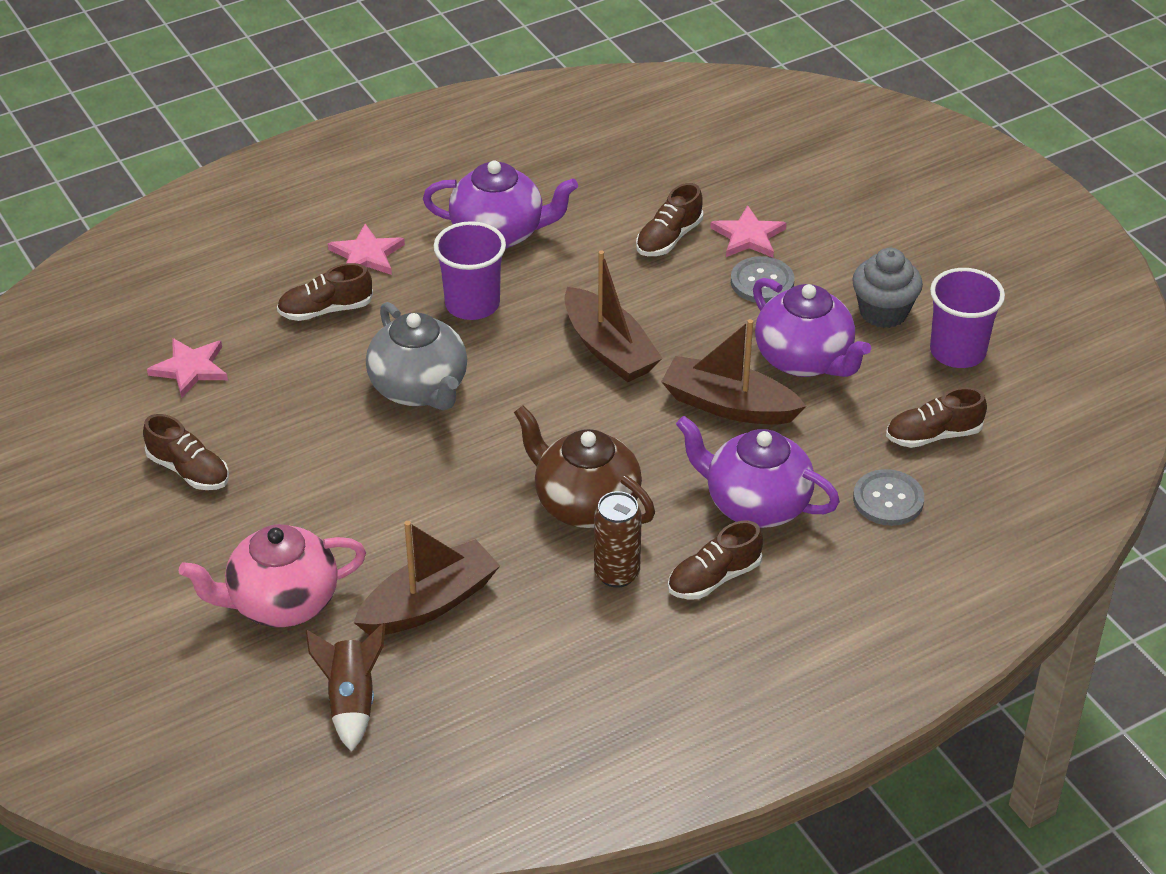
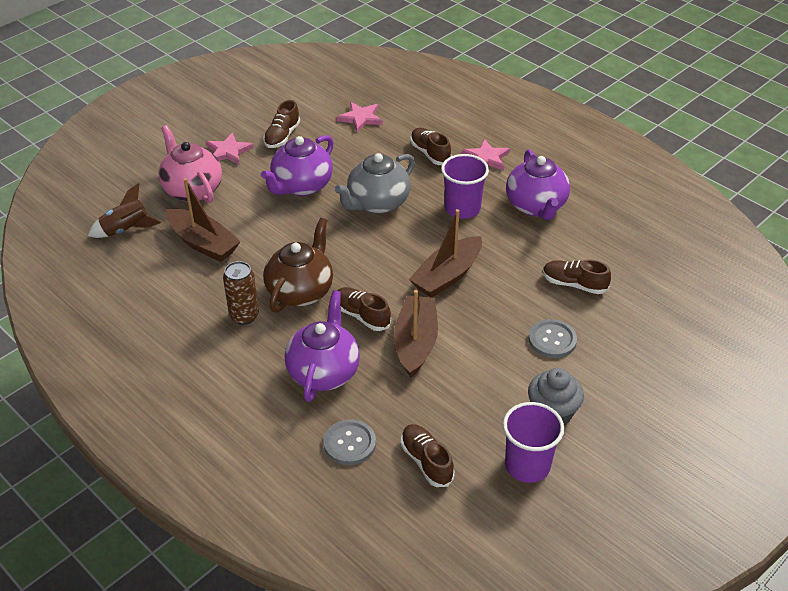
camera: 75 degrees right, 0 degrees up
(714, 578) = (250, 362): brown shoe -> brown shoe (362, 316)
(748, 236) = (599, 324): pink star -> pink star (228, 151)
(804, 360) = (479, 376): purple teapot -> purple teapot (301, 186)

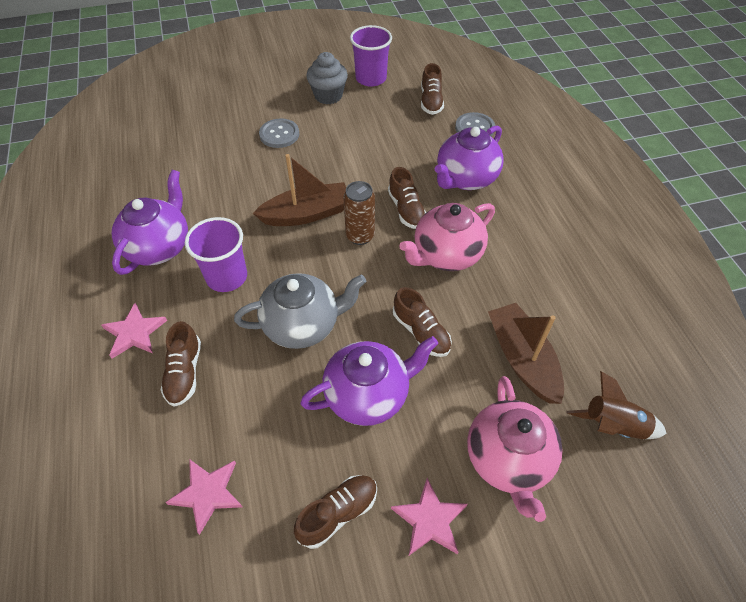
camera: 150 degrees left, 10 degrees up
(244, 316) = (510, 252): brown can -> brown can (360, 236)
(300, 291) = (446, 255): brown teapot -> pink teapot
(415, 343) = (380, 171): brown boat -> none
(574, 284) = (217, 164): brown shoe -> brown shoe (421, 332)

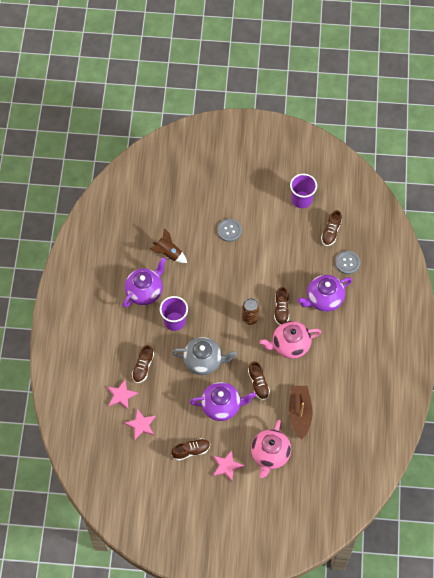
camera: 20 degrees right, 10 degrees up
(134, 333) = (124, 338): pink star -> pink star (121, 395)
(306, 214) = (226, 295): brown boat -> none
(328, 96) = (269, 207): grey cupcake -> none
(613, 426) = (323, 457): brown rocket -> brown rocket (168, 253)

